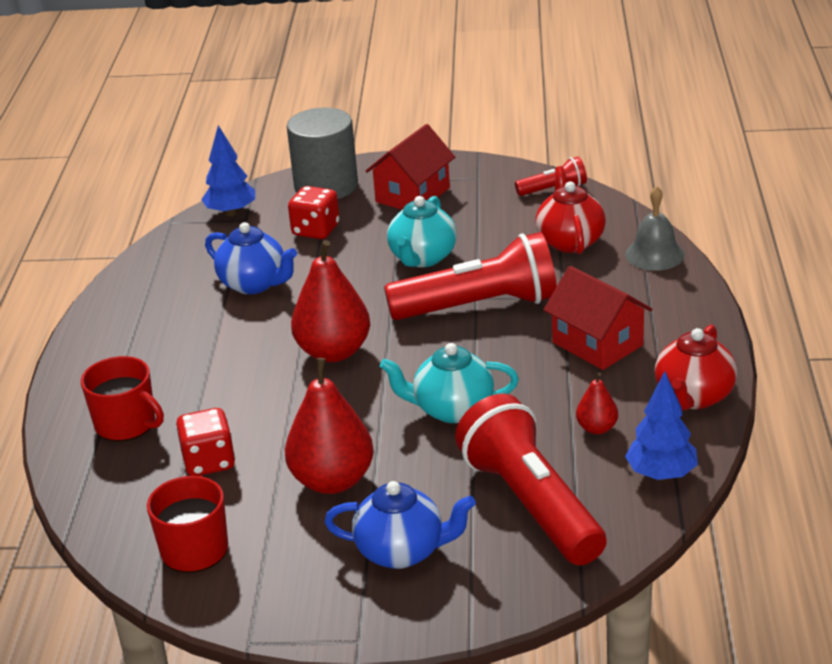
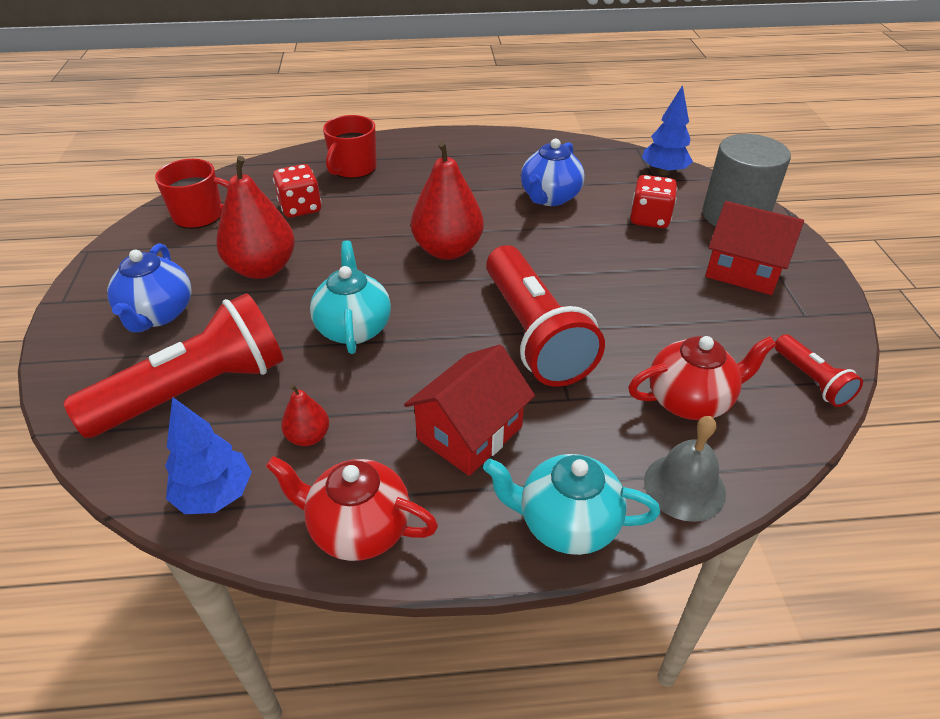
camera: 80 degrees right, 10 degrees up
(422, 258) = (618, 288): turquoise teapot -> turquoise teapot (566, 523)

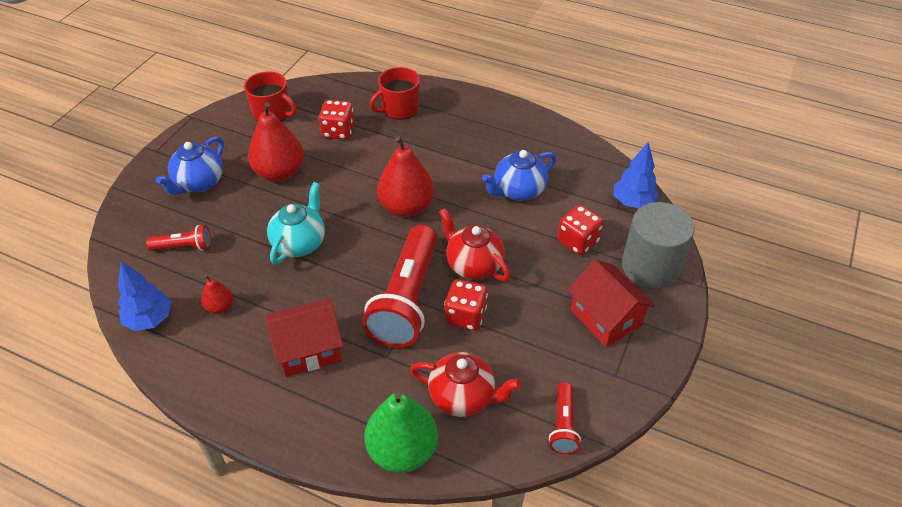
camera: 30 degrees right, 5 degrees up
(196, 390) = (184, 247): red flashlight -> red flashlight, size x0.47
(358, 528) = (204, 377): red teapot -> red teapot (473, 265)
(566, 523) = (313, 434): turquoise teapot -> none
(612, 324) = (465, 316): none -> red dice
(684, 487) = (402, 450): grey bell -> green pear

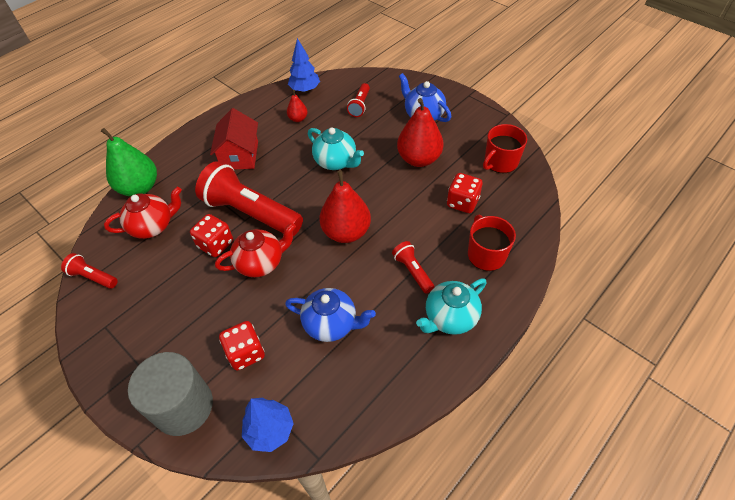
camera: 110 degrees right, 5 degrees up
(437, 150) = (412, 271): none -> red flashlight
(463, 397) = (153, 226): red teapot -> red teapot turned 150 degrees counterclockwise
(476, 120) = (450, 318): none -> turquoise teapot
(518, 191) = (331, 324): blue teapot -> blue teapot turned 120 degrees clockwise
(605, 317) = (156, 342): red house -> none

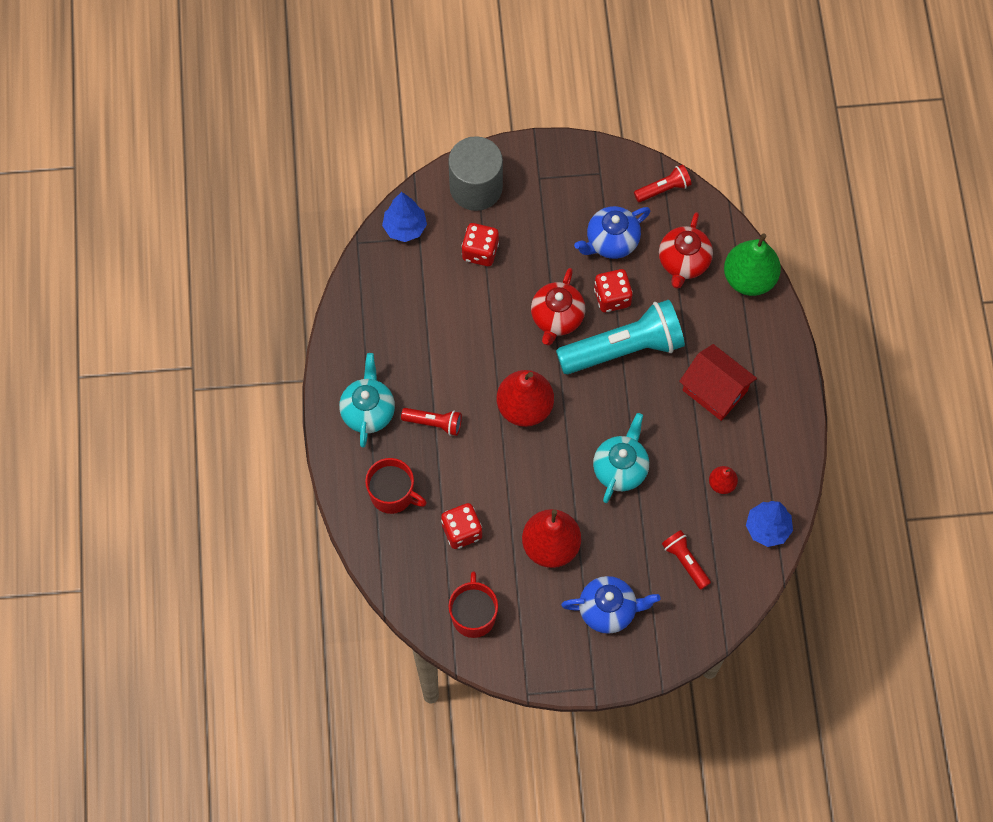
camera: 130 degrees right, 15 degrees up
(250, 213) = (624, 348): red flashlight -> turquoise flashlight
(331, 324) = (446, 325): blue teapot -> blue teapot (611, 241)
(336, 162) = (620, 468): turquoise teapot -> turquoise teapot turned 120 degrees clockwise

